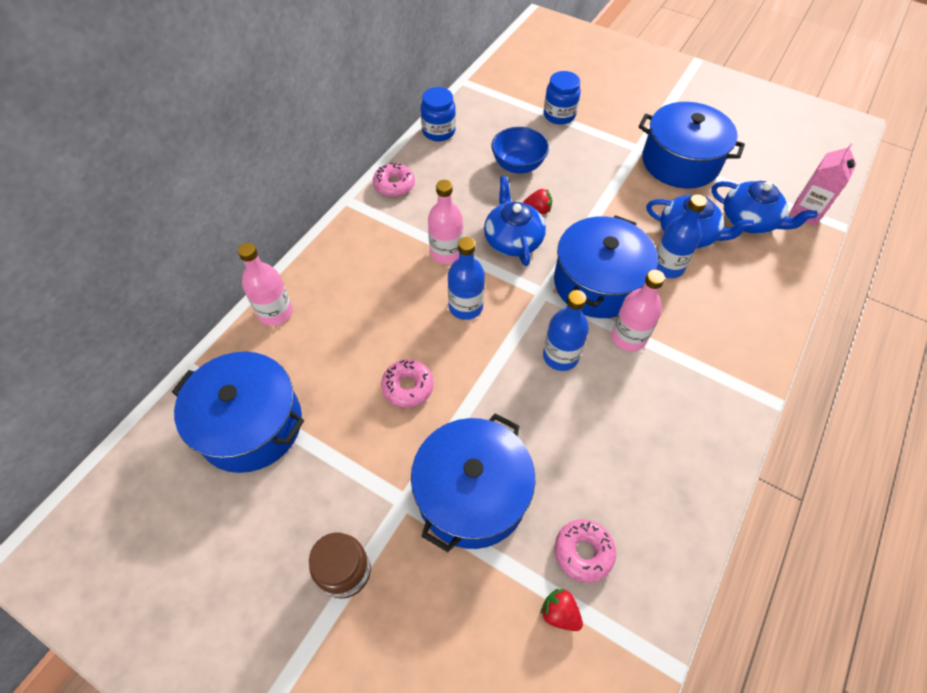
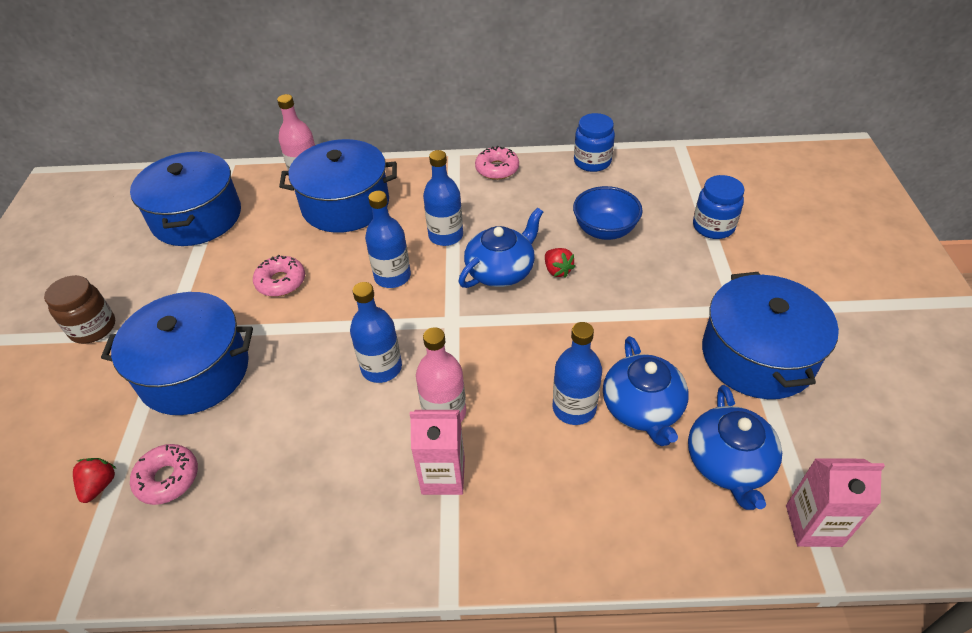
camera: 60 degrees right, 10 degrees down
(446, 253) = (445, 235): pink bottle -> blue bottle
(598, 283) = (499, 357): blue pot -> blue pot (345, 204)
(683, 363) = (443, 476): none -> pink carton

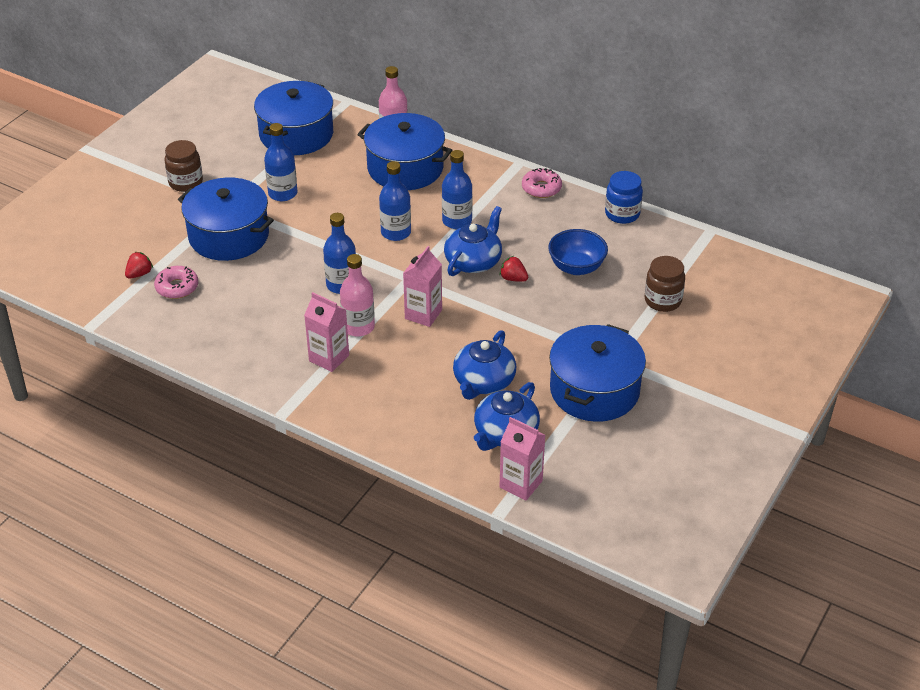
camera: 30 degrees right, 5 degrees down
(281, 282) = (320, 204): pink donut -> none
(501, 270) = (474, 261): blue teapot -> blue teapot turned 45 degrees counterclockwise
(503, 358) = (423, 314): none -> pink carton
(557, 270) = (513, 278): red strawberry -> red strawberry turned 120 degrees clockwise
(574, 408) = (440, 361): blue bottle -> blue bottle (283, 193)
(713, 227) = (662, 301): blue jar -> brown jar

